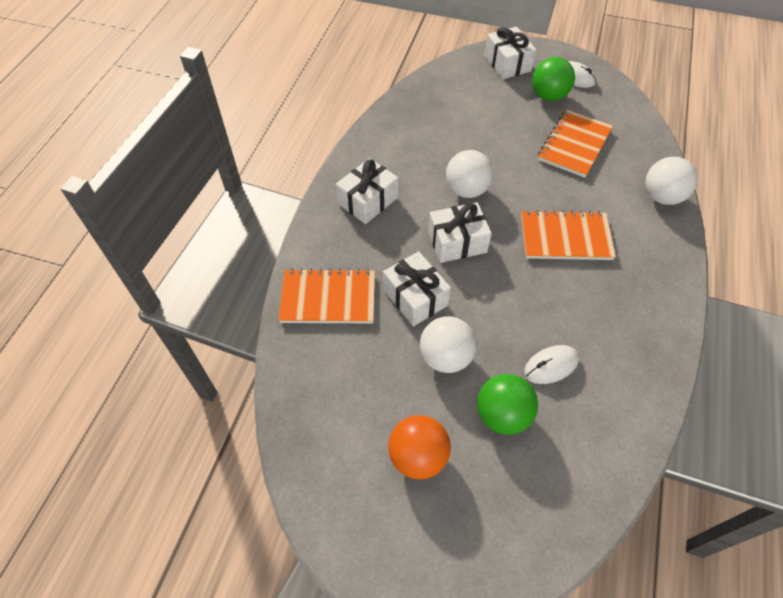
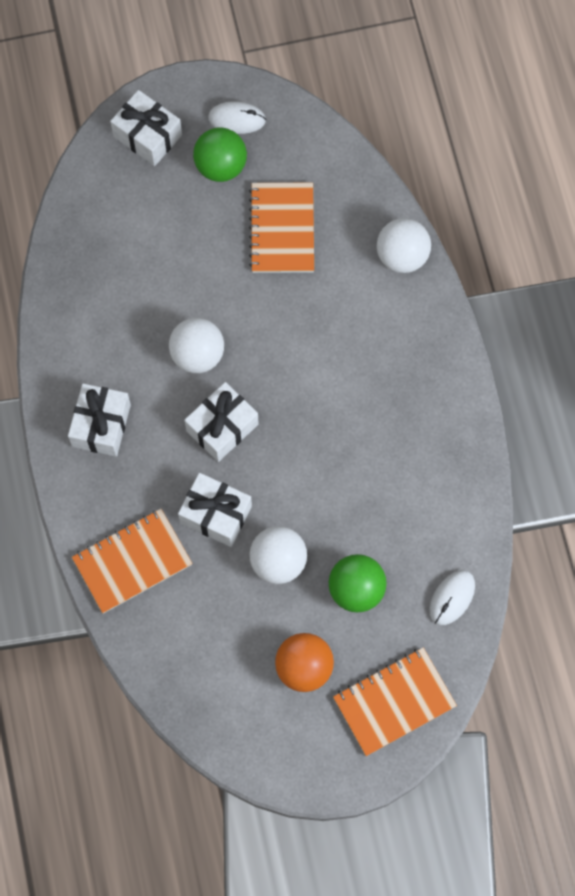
camera: 30 degrees left, 15 degrees up
(551, 366) = (376, 517): white mouse -> white mouse (452, 598)
(565, 237) = (327, 363): orange notebook -> orange notebook (394, 702)

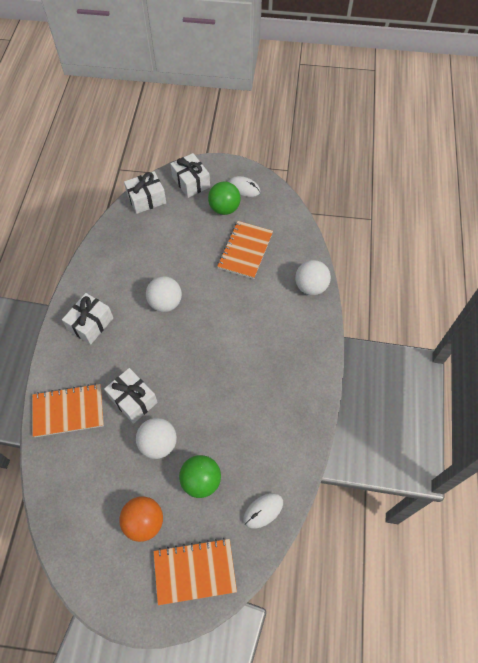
camera: 20 degrees right, 10 degrees down
(222, 427) = (161, 349): white gift -> white gift (146, 199)

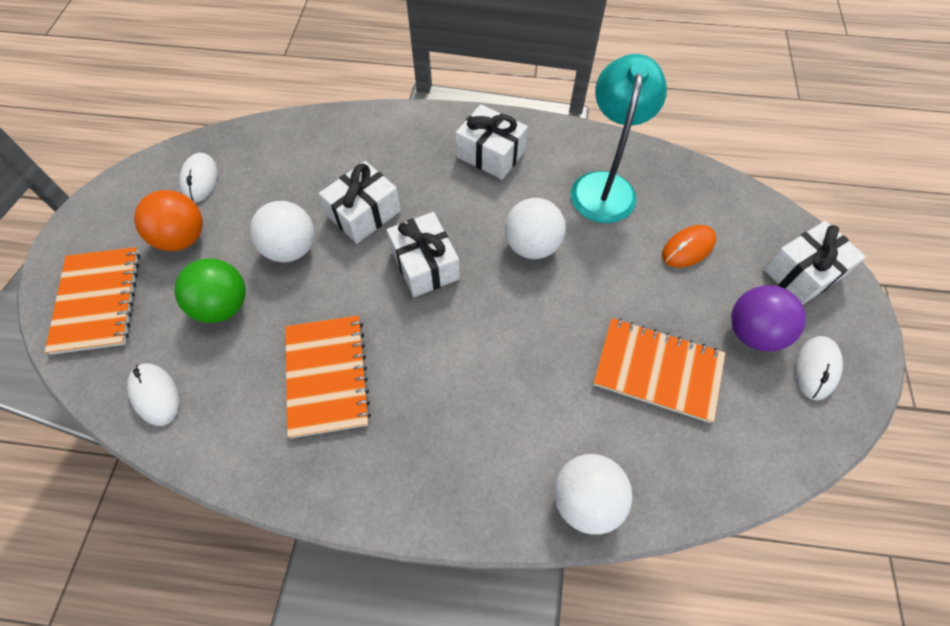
camera: 90 degrees right, 0 degrees up
(68, 411) = (356, 143): orange notebook -> orange notebook (327, 376)
(90, 522) = (200, 180): none -> white mouse
(124, 262) = (604, 185): none -> turquoise lamp
(146, 199) = (742, 207): white gift -> white gift (425, 265)
(172, 228) = (688, 248): none -> orange mouse
(224, 208) = (752, 332): green ball -> purple ball

